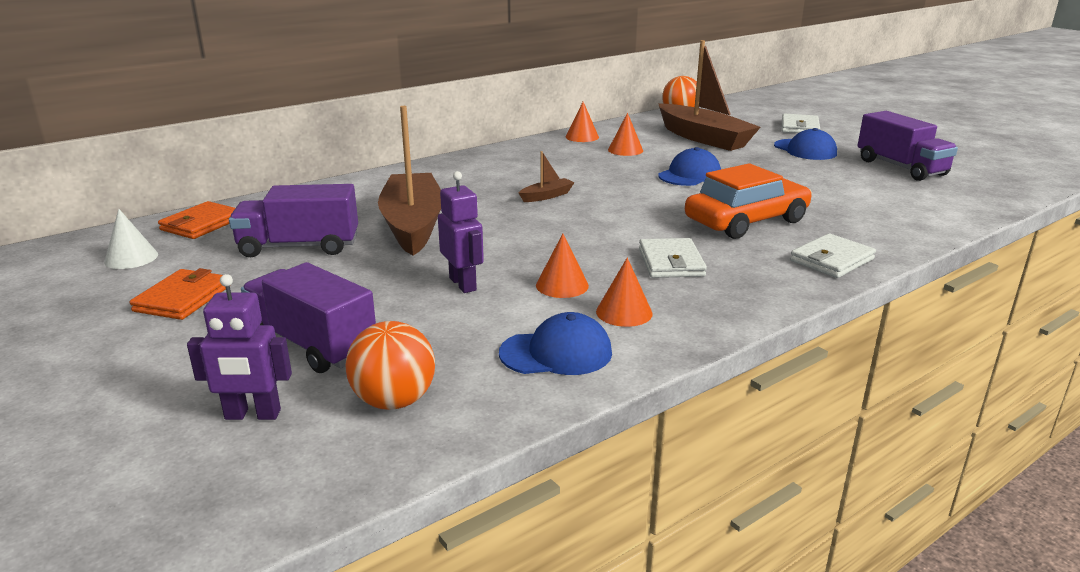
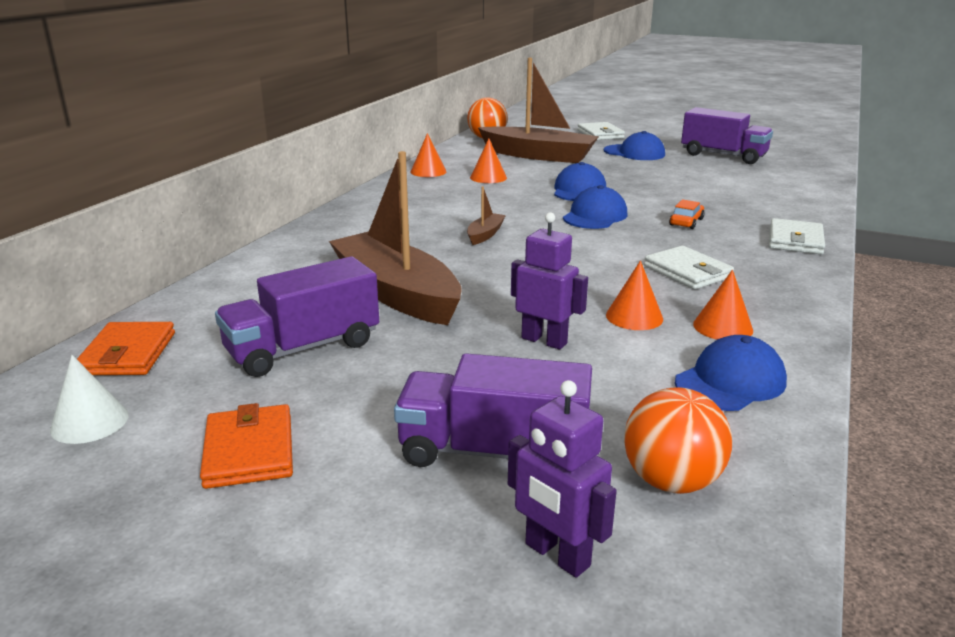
camera: 30 degrees left, 0 degrees up
(252, 415) = (556, 555): purple robot -> purple robot turned 75 degrees clockwise
(667, 199) = (595, 216): none -> blue cap
(746, 221) = (686, 222): orange car -> orange car, size x0.41

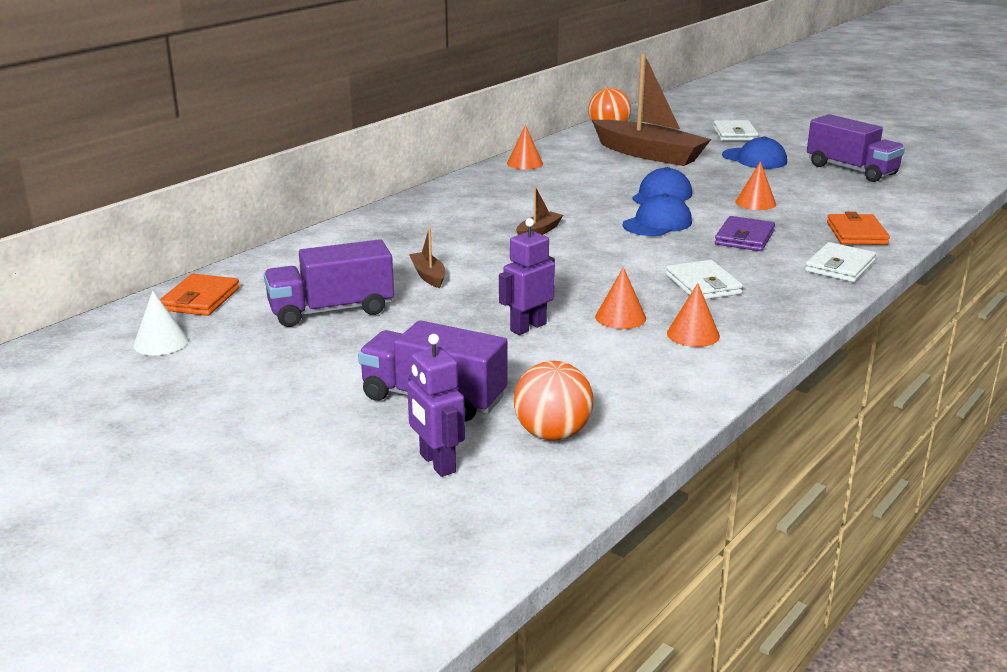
camera: 15 degrees right, 0 degrees up
(249, 451) = (261, 375): orange wallet -> orange wallet (856, 233)
(396, 293) = (428, 276): brown boat -> brown boat, size x0.42
(488, 177) = (580, 174): orange cone -> orange cone (755, 203)
(544, 340) = (528, 327): purple robot -> purple robot turned 90 degrees counterclockwise
(686, 222) = (744, 238): orange car -> purple wallet
(730, 381) = (660, 376): blue cap -> none

